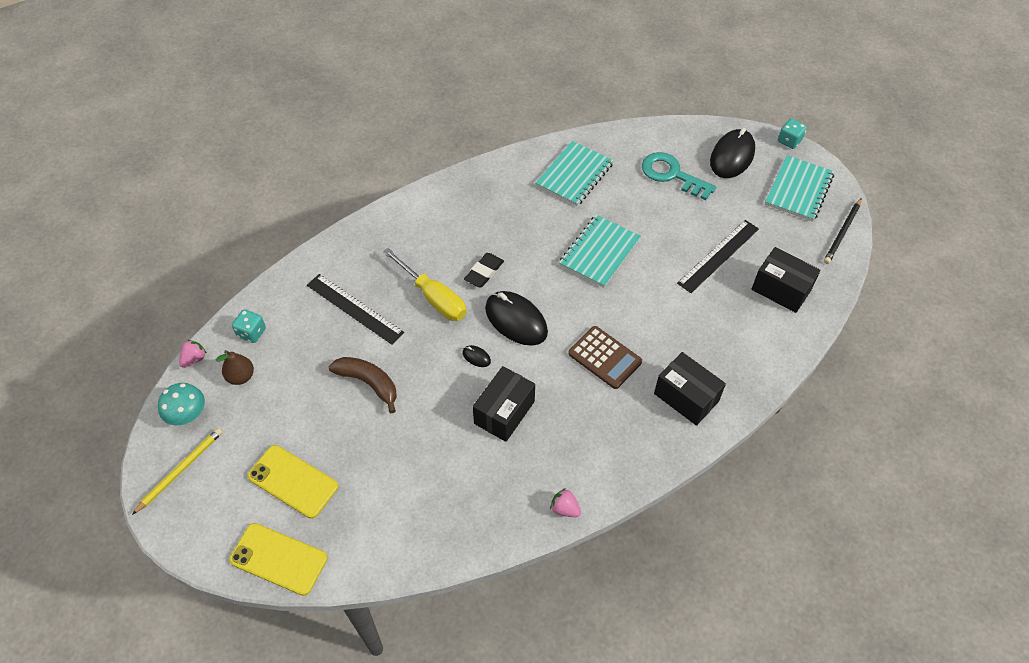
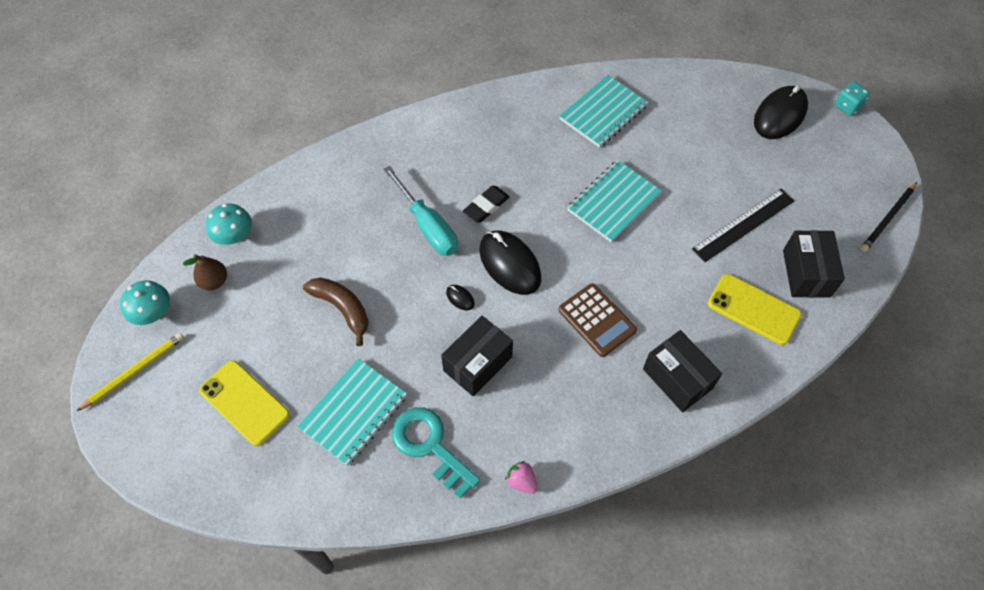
camera: 10 degrees right, 5 degrees up
(194, 359) = (171, 255): pink strawberry -> none
(251, 333) = (234, 236): turquoise dice -> turquoise mushroom
(278, 559) = (213, 484): yellow phone -> yellow phone (753, 309)
(354, 308) = (344, 226): black ruler -> none
(433, 297) = (428, 226): yellow screwdriver -> turquoise screwdriver
(672, 175) = (709, 127): turquoise key -> turquoise key (430, 446)
(781, 289) = (806, 273): black box -> black box turned 45 degrees clockwise
(798, 190) = (847, 163): turquoise notebook -> turquoise notebook (353, 412)

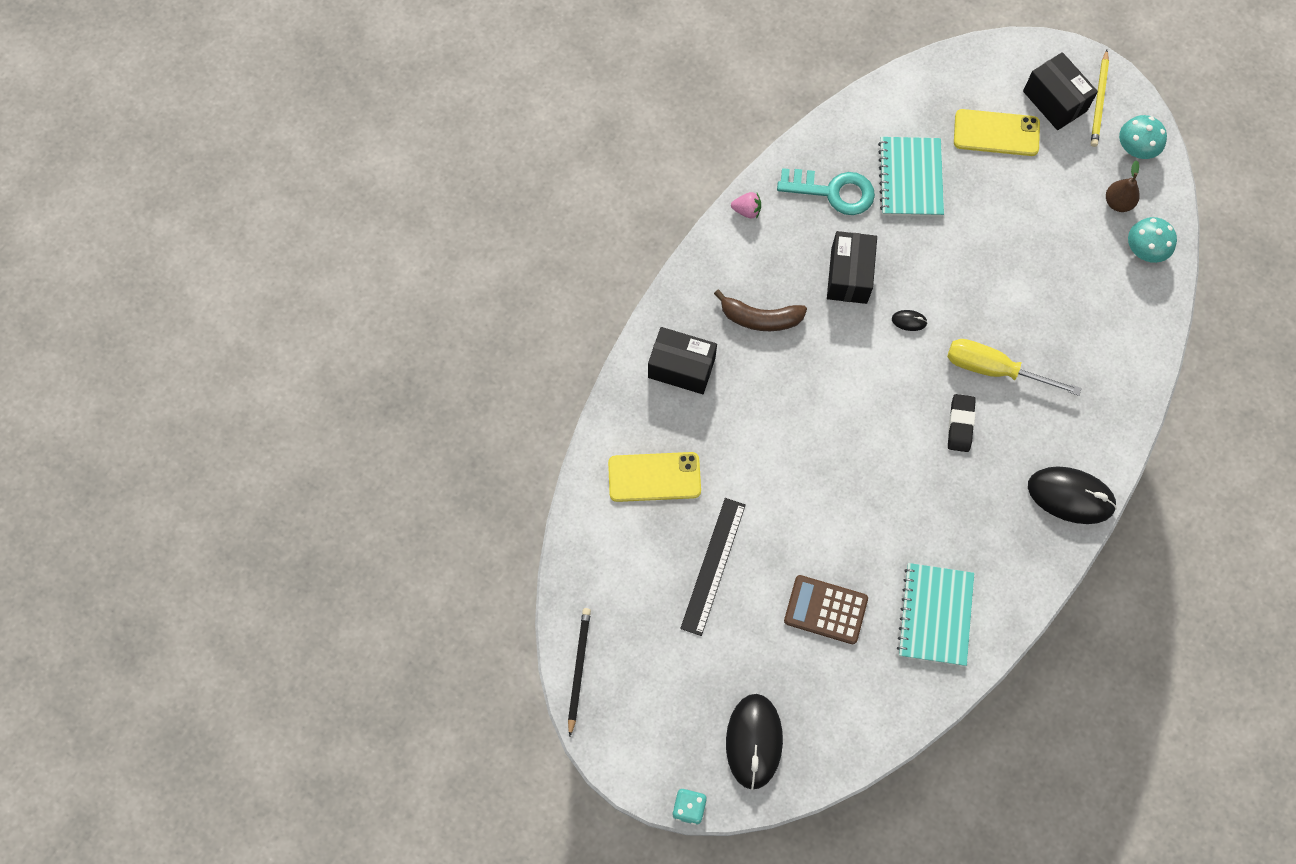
camera: 145 degrees right, 10 degrees up
(342, 309) = (994, 248): brown banana -> brown banana (760, 318)
(428, 226) = (994, 369): turquoise screwdriver -> yellow screwdriver
(510, 264) = (893, 380): black mouse -> black mouse (1070, 496)
(597, 320) = (781, 376): brown calculator -> brown calculator (825, 610)
(613, 202) = (849, 509): turquoise notebook -> none
(806, 273) = (627, 548): black box -> black box (1054, 101)

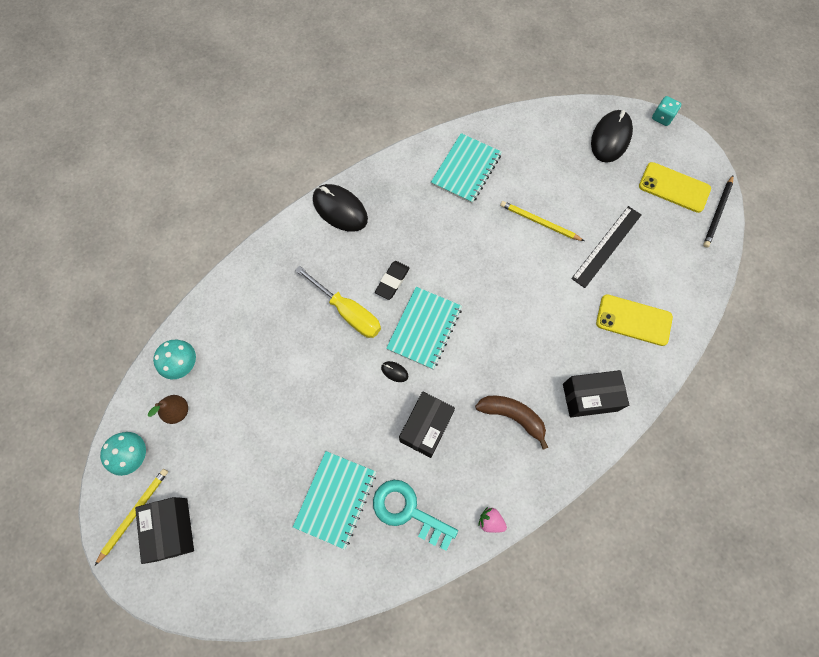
camera: 160 degrees left, 0 degrees up
(681, 367) = (589, 397): black box -> black box turned 45 degrees counterclockwise
(809, 569) = (539, 222): none -> yellow pencil
(825, 610) = (537, 195): brown calculator -> none
(897, 381) = (424, 328): none -> turquoise notebook
(996, 133) = (240, 516): yellow phone -> yellow phone (674, 187)

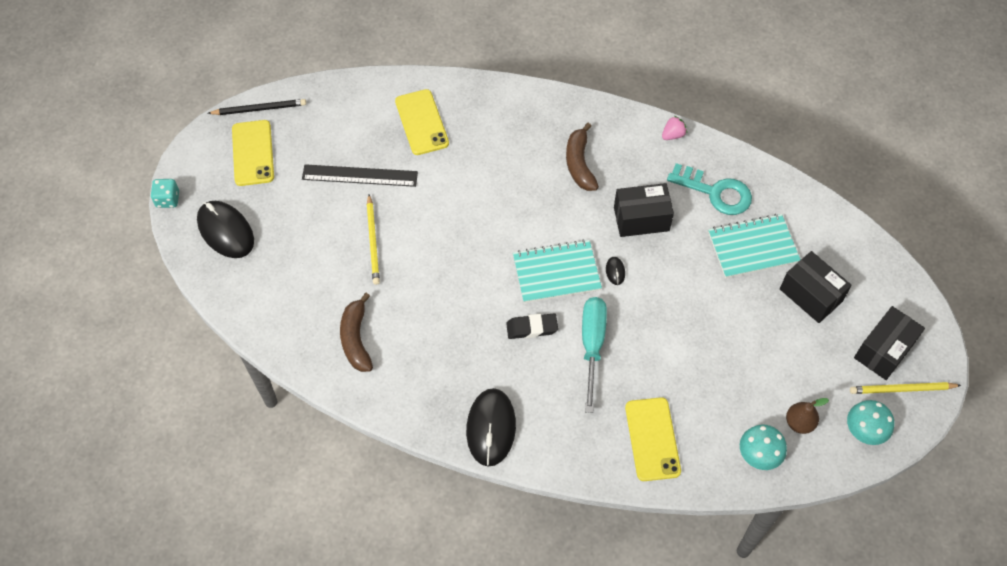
camera: 125 degrees left, 10 degrees down
(251, 302) = (652, 439): none -> yellow phone
(348, 312) = (592, 345): yellow screwdriver -> turquoise screwdriver
(408, 511) = (715, 192): turquoise key -> turquoise key turned 60 degrees counterclockwise
(466, 169) = (356, 339): turquoise notebook -> brown banana
(490, 521) = (673, 135): pink strawberry -> pink strawberry turned 120 degrees counterclockwise
(589, 397) = (518, 120): black box -> black box (811, 295)
(610, 138) = (226, 231): black mouse -> black mouse turned 60 degrees clockwise

